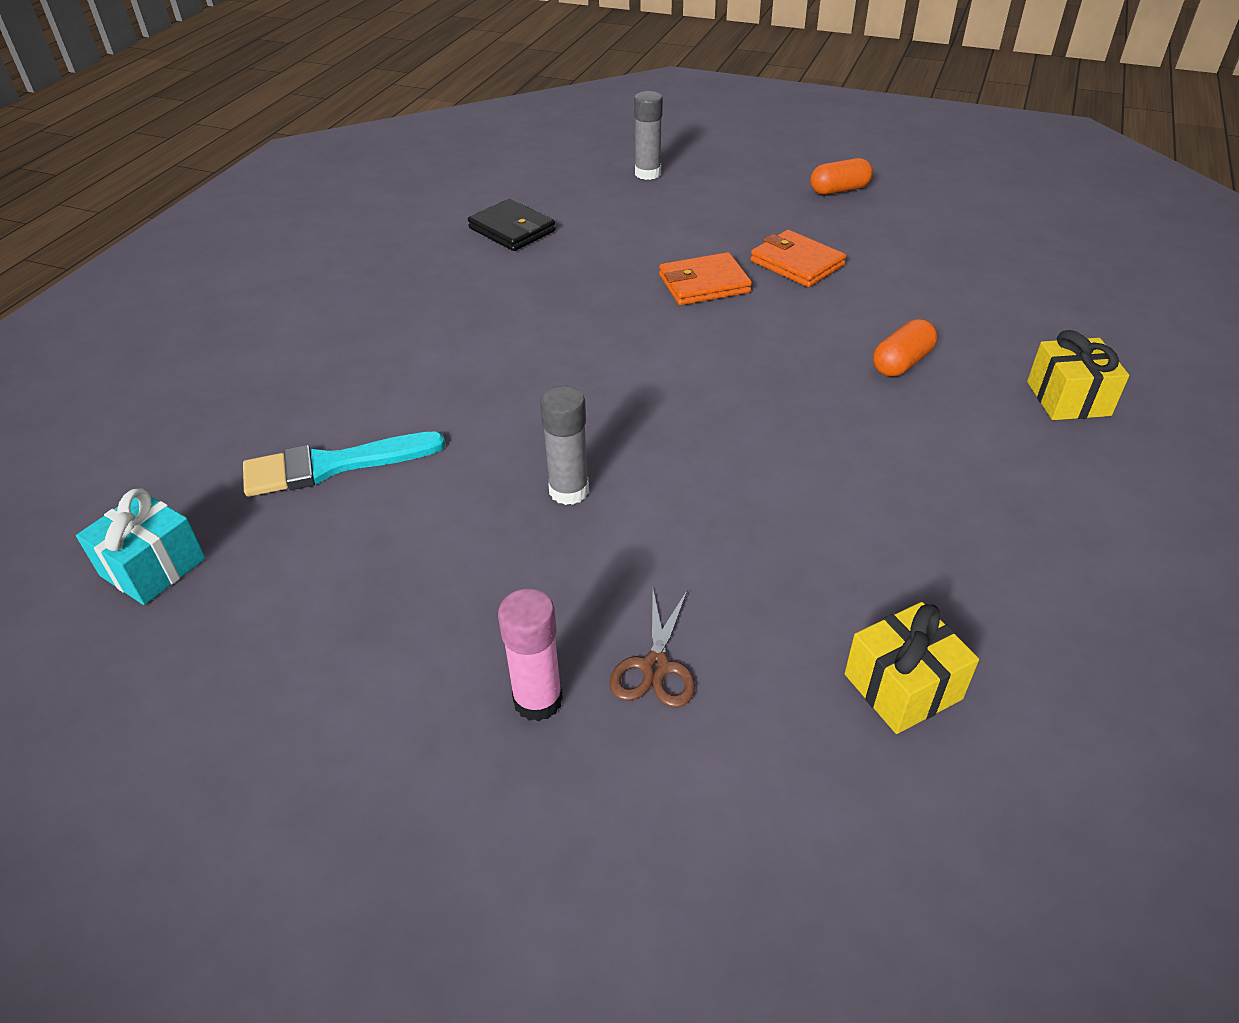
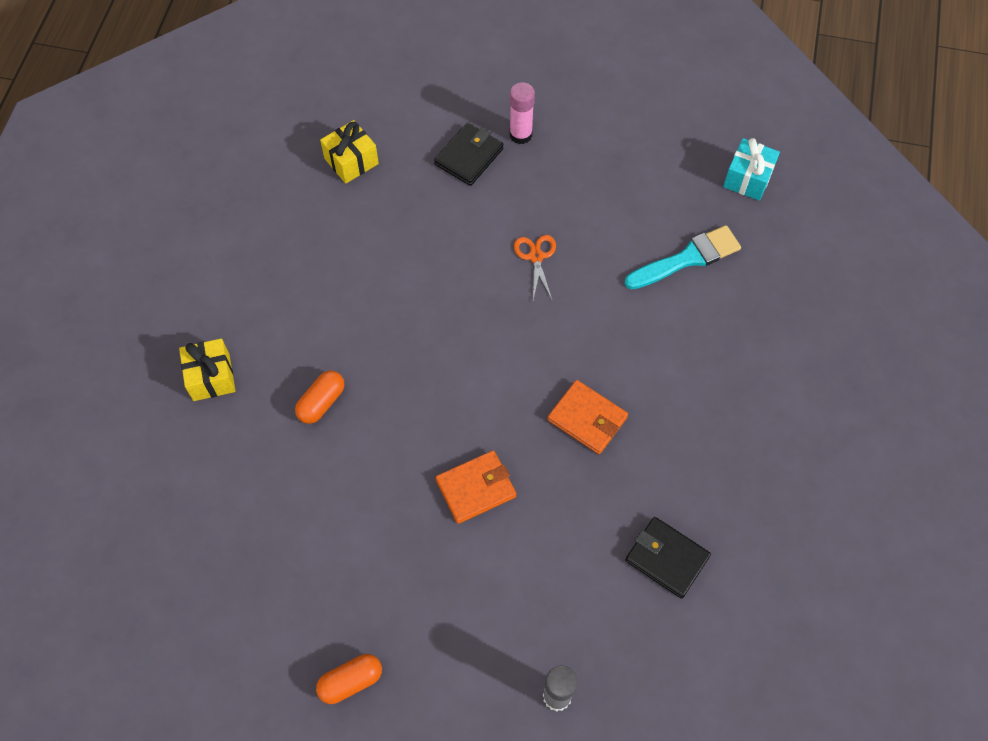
camera: 170 degrees right, 20 degrees up
(569, 491) = (536, 256): grey glue stick -> orange scissors
(655, 667) = (469, 156): brown scissors -> black wallet
(797, 263) = (397, 531): orange wallet -> orange wallet (587, 418)

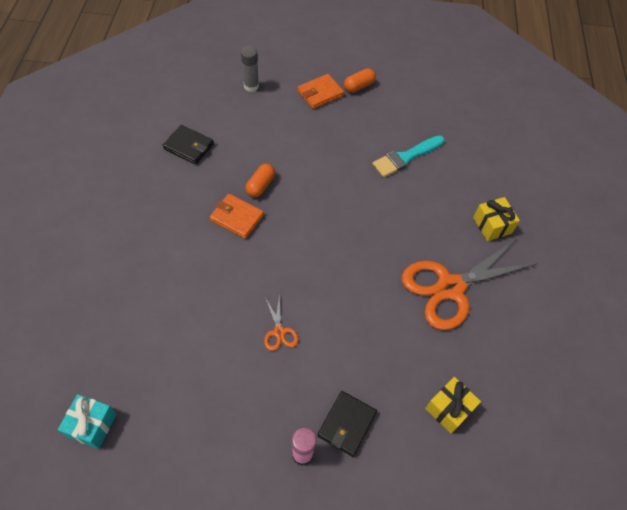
camera: 170 degrees right, 5 degrees down
(304, 293) = (450, 287): none -> orange scissors
(321, 402) = (414, 215): orange capsule -> orange capsule (260, 185)
(476, 488) = (306, 174): orange wallet -> orange wallet (320, 93)
(687, 258) = (156, 341): turquoise brush -> turquoise brush (406, 157)

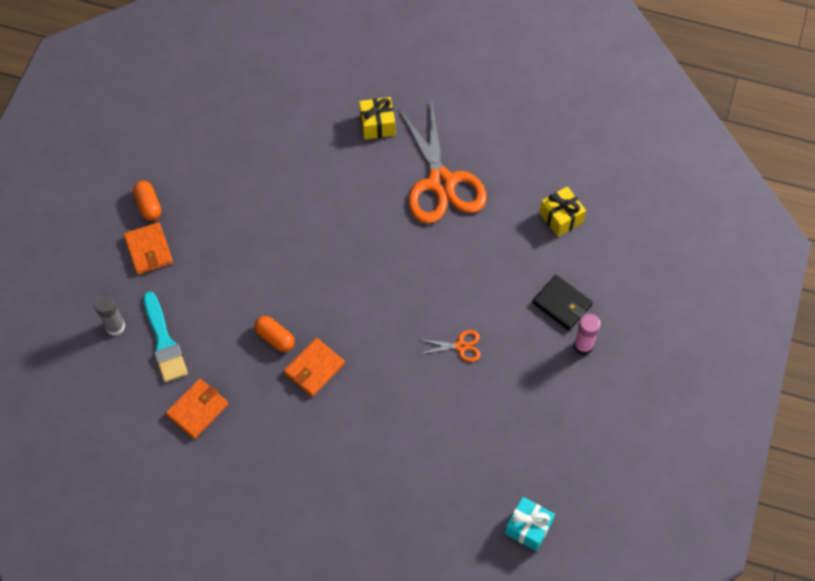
camera: 75 degrees left, 5 degrees up
(189, 146) = (197, 409): black wallet -> orange wallet
(406, 157) = (270, 181): turquoise brush -> turquoise brush (164, 342)

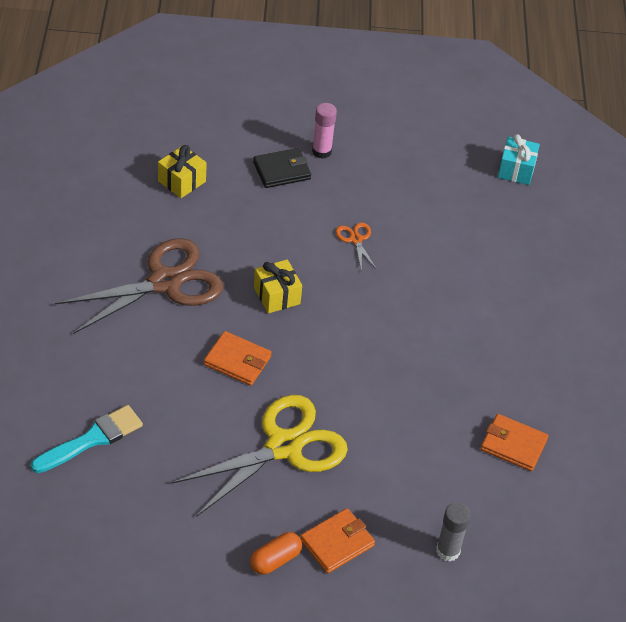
camera: 110 degrees left, 15 degrees down
(164, 342) = (448, 496): turquoise brush -> turquoise brush (92, 439)
(247, 234) = (284, 447): none -> yellow scissors
(275, 338) = (404, 393): orange capsule -> none
(314, 368) = (426, 352): orange wallet -> orange wallet (237, 361)
(377, 125) = (100, 351): yellow gift -> yellow gift (276, 296)
(441, 183) = (165, 282): orange scissors -> brown scissors
(562, 304) = (281, 170): black wallet -> black wallet turned 45 degrees clockwise

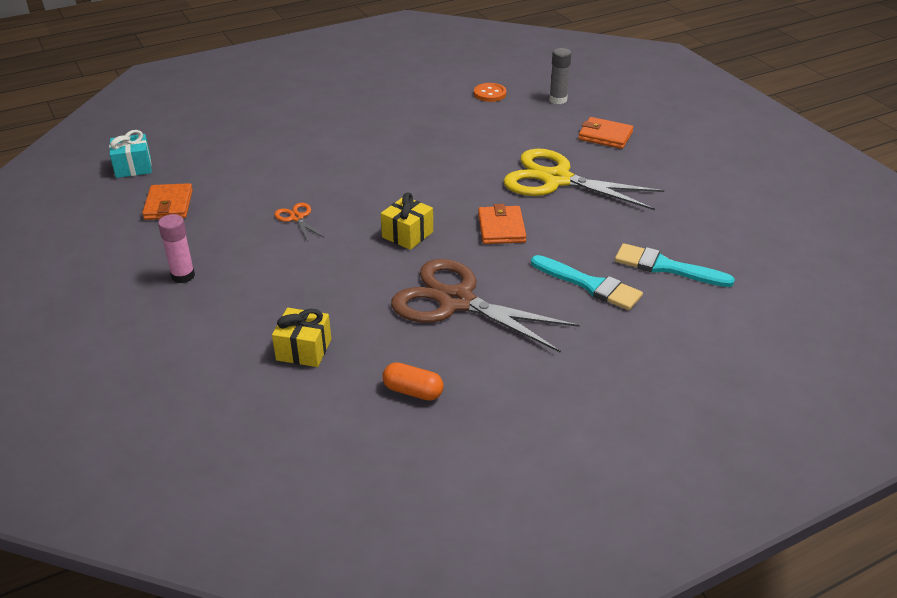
camera: 115 degrees left, 10 degrees down
(114, 373) = (590, 285): none -> turquoise brush
(275, 560) = (649, 153): orange capsule -> orange capsule (413, 391)
(281, 170) = (233, 290): black wallet -> none
(356, 239) = (297, 218): orange scissors -> orange scissors turned 105 degrees clockwise
(503, 494) = (490, 94): none -> orange button
(513, 445) = (445, 100): orange wallet -> orange wallet (169, 205)

